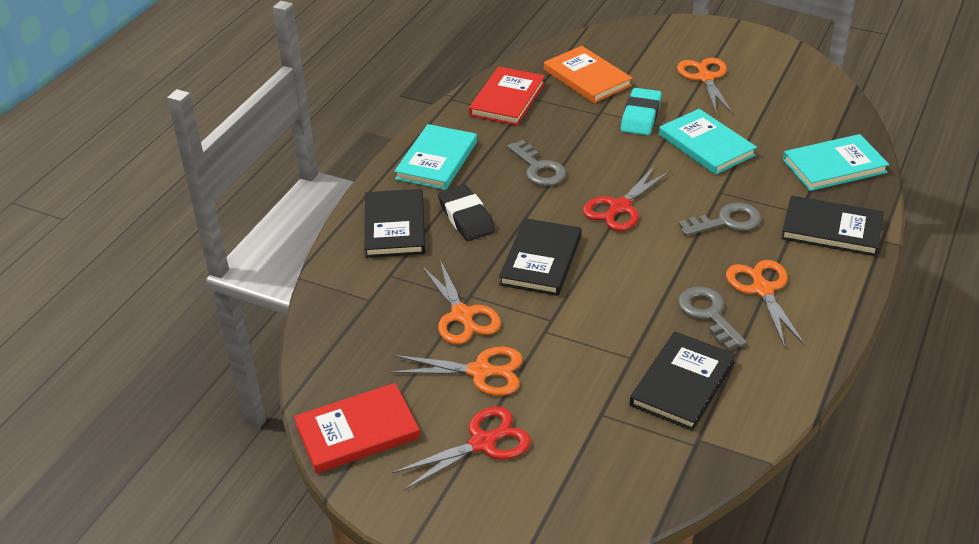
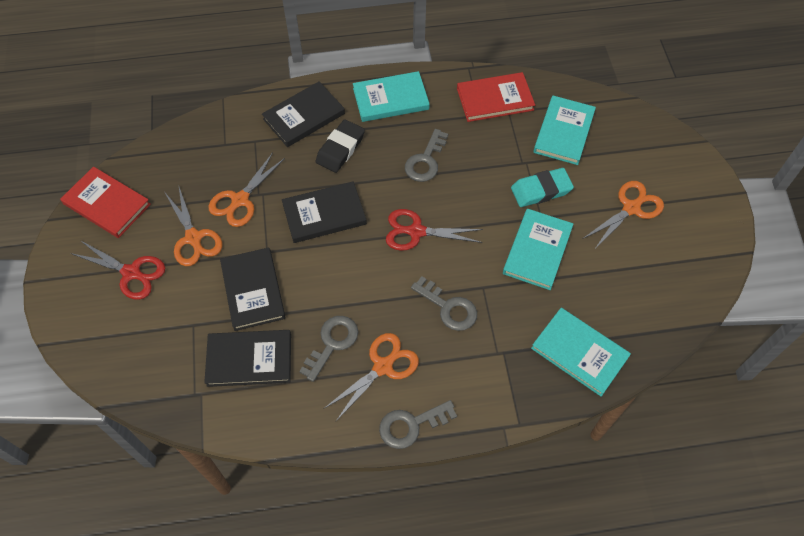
camera: 55 degrees right, 20 degrees up
(587, 78) = (563, 132): orange book -> turquoise book
(831, 229) = (491, 384): black book -> black book (253, 290)
(842, 296) = (411, 425): none -> grey key

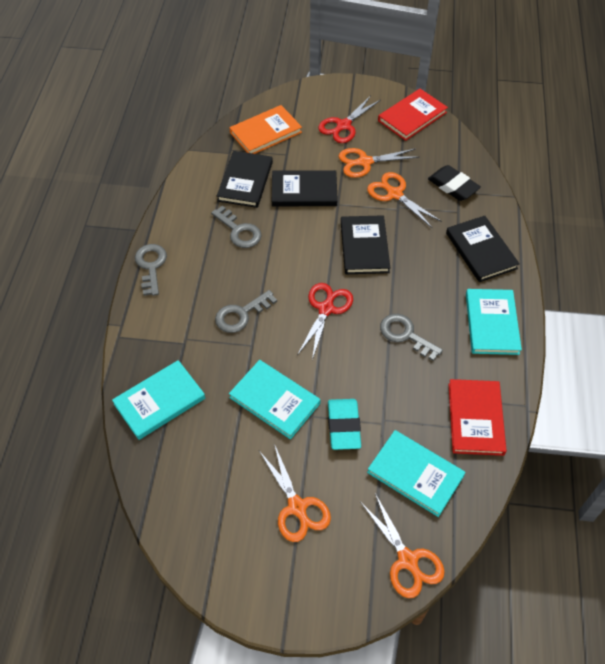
camera: 105 degrees right, 5 degrees down
(155, 360) = (265, 132): none -> orange book
(340, 149) = (435, 271): black eraser -> black eraser (453, 186)
(383, 366) = (206, 259): orange scissors -> orange scissors (407, 560)

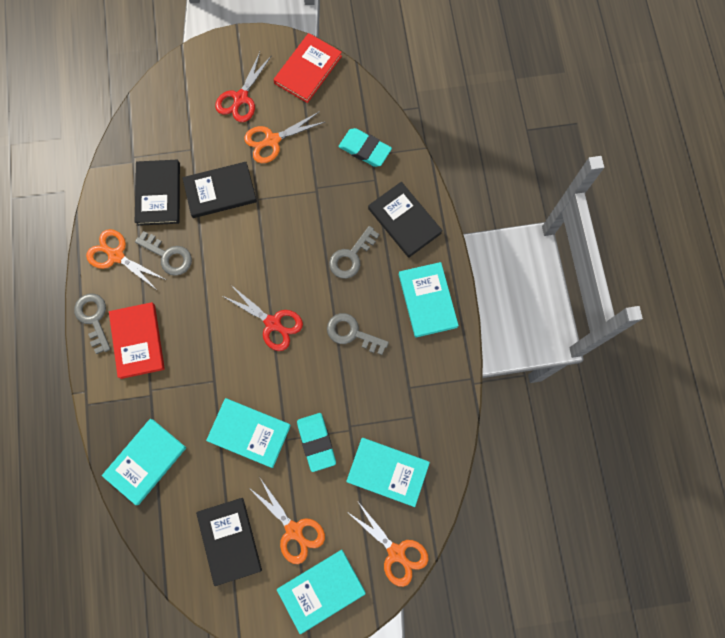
camera: 15 degrees left, 20 degrees up
(241, 315) = (195, 350): grey key -> grey key (351, 257)
(265, 132) = (163, 126): orange book -> none
(312, 578) = (321, 590): none -> turquoise book
(326, 309) = (273, 323): red scissors -> red scissors turned 120 degrees clockwise
(364, 247) = (293, 244): black book -> black book (229, 541)
(394, 194) = (310, 173): orange scissors -> orange scissors (116, 255)
(453, 186) = (365, 149): black eraser -> turquoise eraser
(476, 418) = (429, 403): red book -> red book (138, 341)

